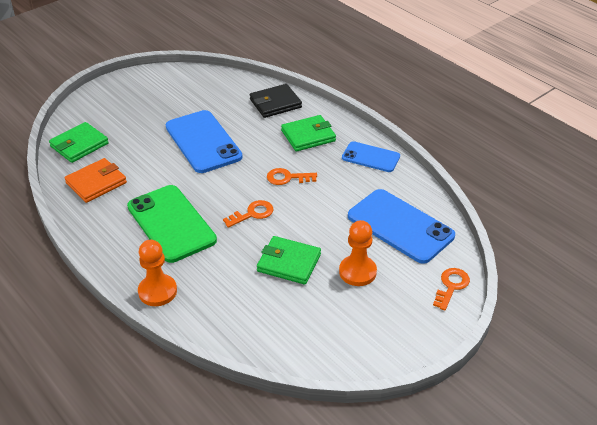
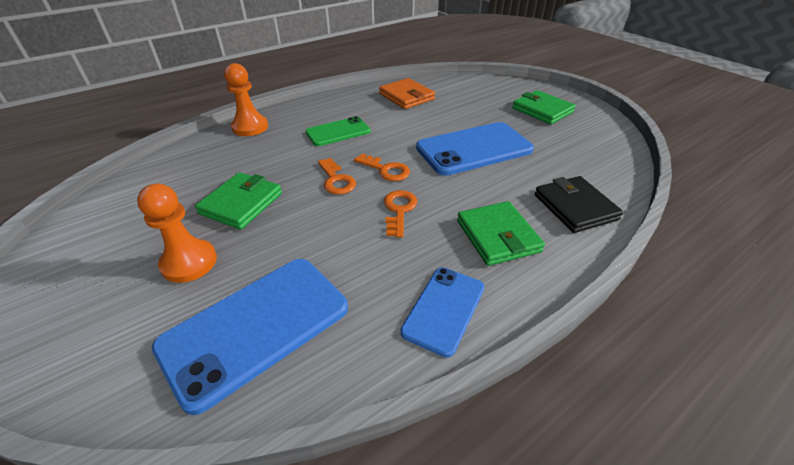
camera: 95 degrees right, 0 degrees up
(79, 145) = (463, 87): green wallet -> green wallet (542, 110)
(171, 223) = (338, 132): green phone -> green phone, size x0.59
(451, 286) = (81, 380): orange key -> orange key (386, 170)

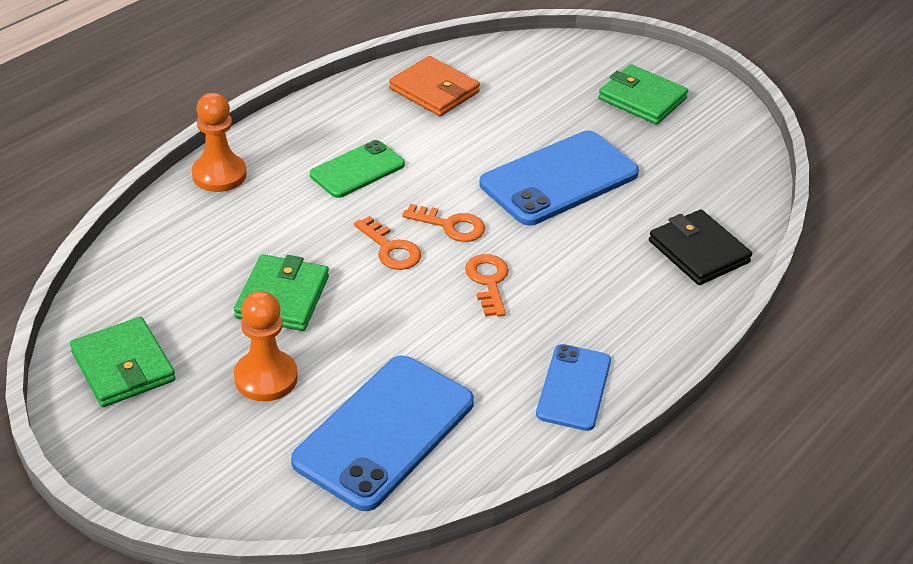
camera: 15 degrees left, 0 degrees up
(497, 236) = (614, 300): green wallet -> green wallet (123, 366)

